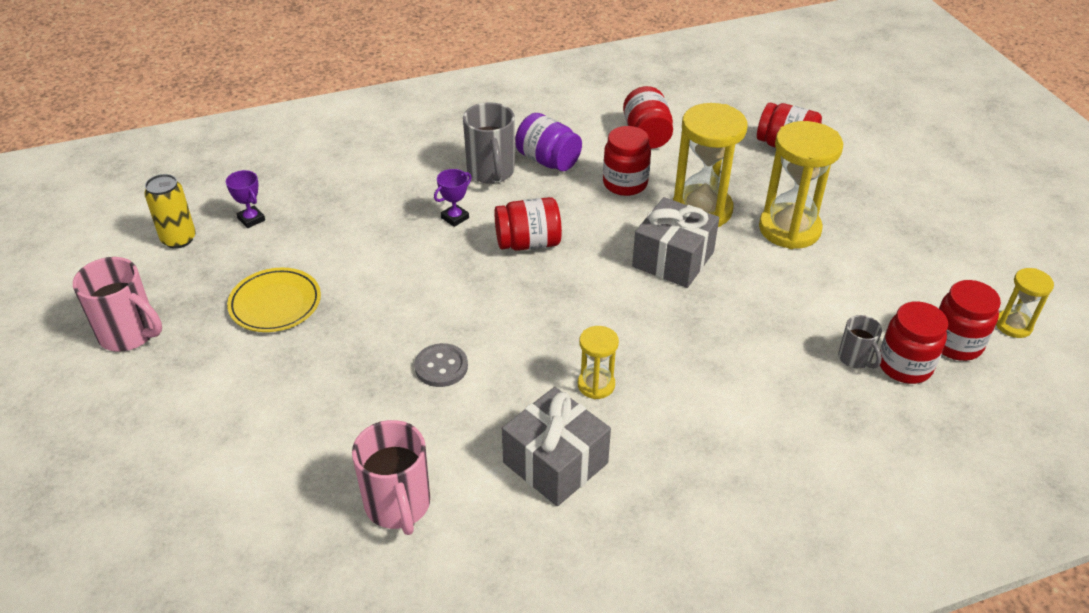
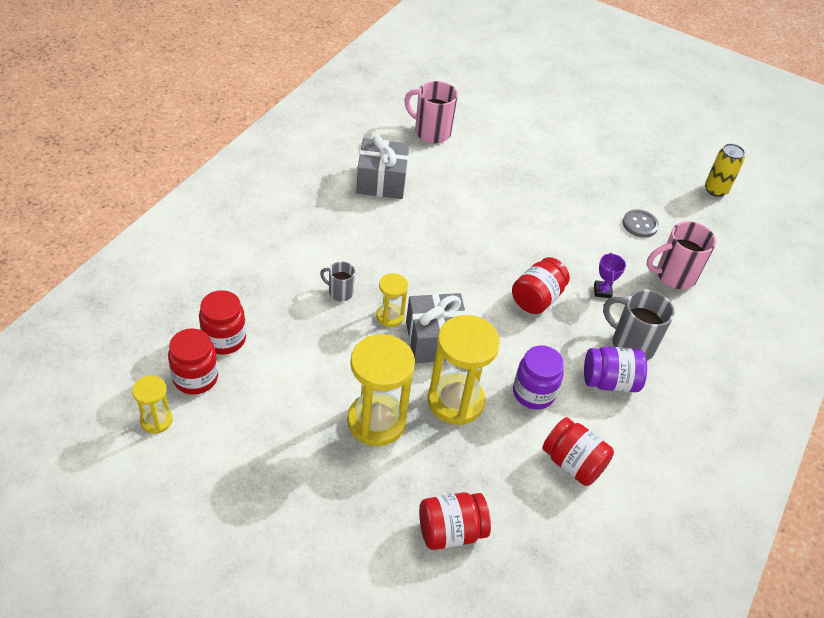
camera: 135 degrees right, 5 degrees up
(130, 334) = (648, 136): pink mug -> pink mug (673, 276)
(251, 219) = (704, 222): purple trophy -> none
(275, 304) = (612, 184): yellow plate -> none
(441, 367) = (489, 196): grey button -> grey button (640, 224)
(596, 385) = (400, 228): yellow hourglass -> yellow hourglass (390, 316)
(625, 183) = (533, 393): red jar -> purple jar
(855, 359) = (260, 327): grey mug -> grey mug (340, 292)

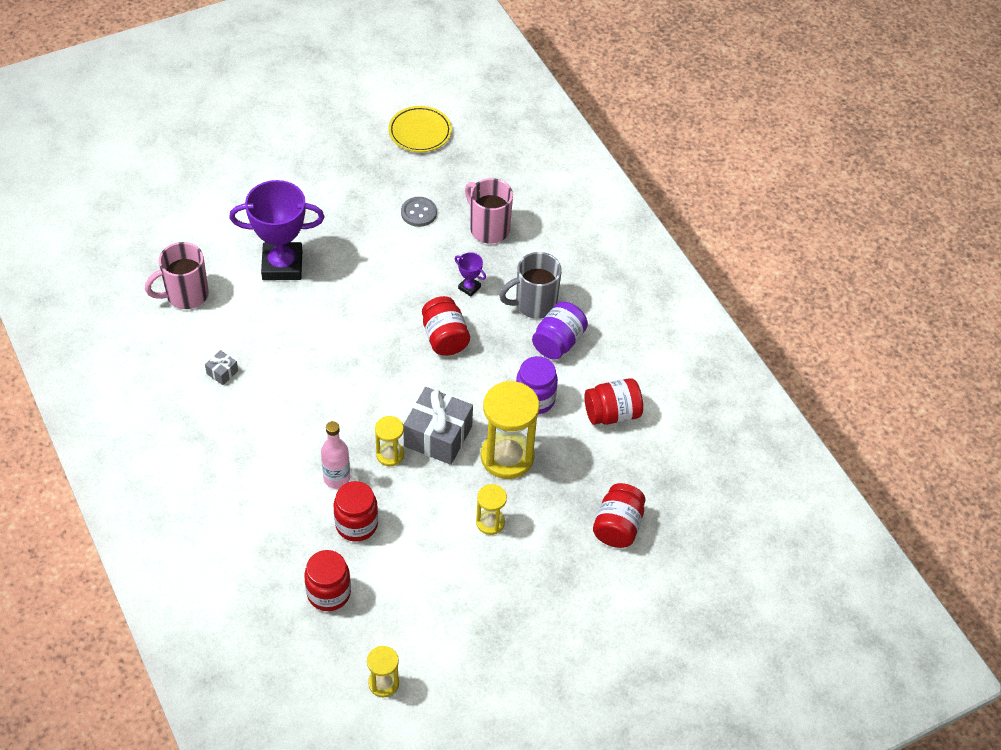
camera: 55 degrees left, 5 degrees up
(195, 378) = (357, 634): red jar -> red jar (356, 524)
(340, 292) = (337, 478): grey mug -> pink bottle
(376, 421) = (490, 522): yellow hourglass -> yellow hourglass, size x0.52
(381, 181) = (222, 372): grey gift -> grey gift, size x0.45
(508, 169) = (282, 265): none -> purple trophy
(673, 276) = (488, 228): pink mug -> pink mug turned 120 degrees clockwise
(715, 190) = (420, 132): yellow can -> yellow plate

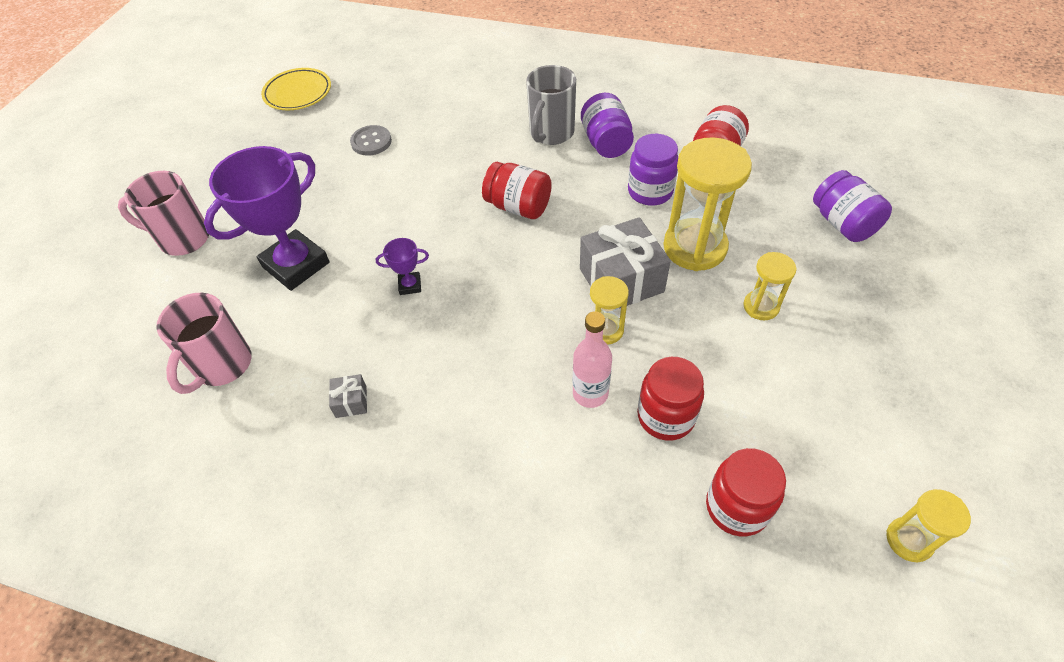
camera: 40 degrees left, 0 degrees up
(469, 287) = (486, 159): purple trophy -> purple trophy (410, 285)
(488, 228) = (443, 113): pink mug -> pink mug (183, 239)
(617, 526) = (843, 223): red jar -> purple jar

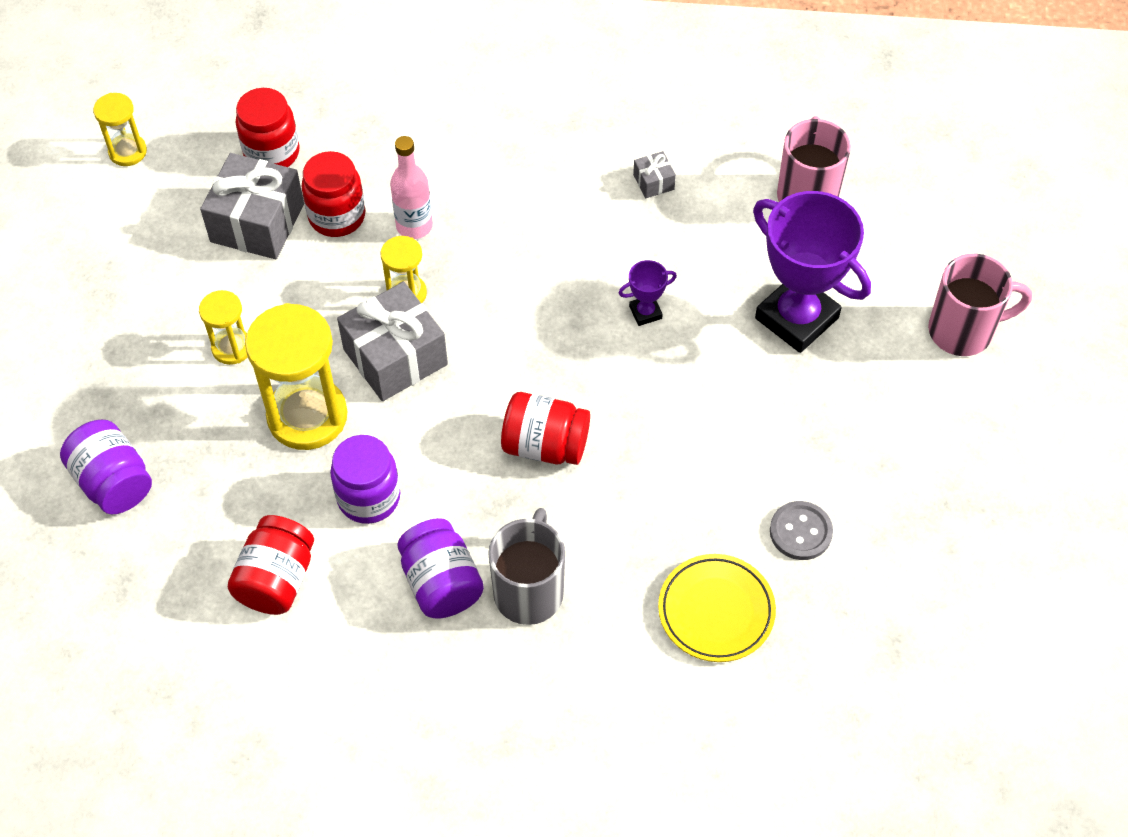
camera: 165 degrees right, 5 degrees up
(296, 265) = (797, 318): purple trophy -> purple trophy turned 75 degrees counterclockwise
(298, 93) = (978, 623): yellow plate -> yellow plate (716, 611)
(747, 423) = (257, 223): none -> grey gift

